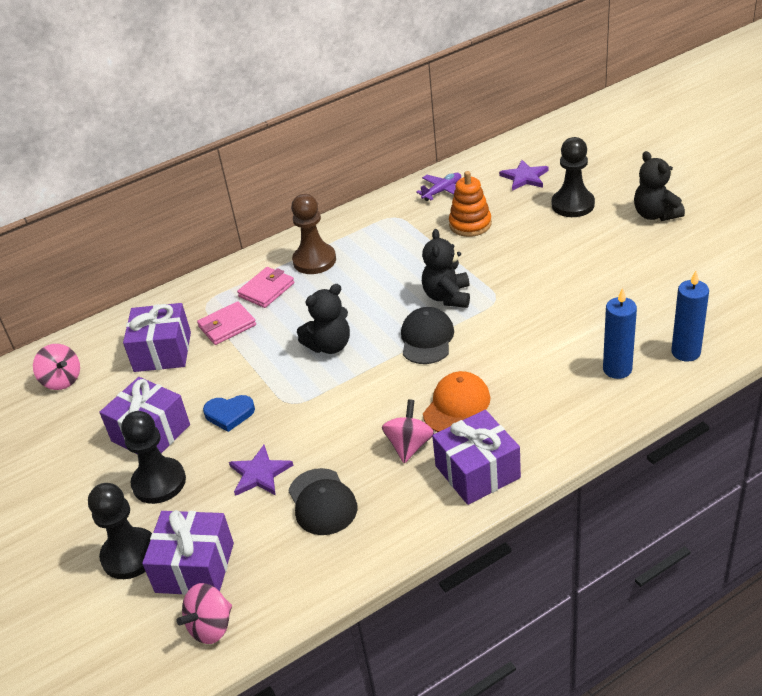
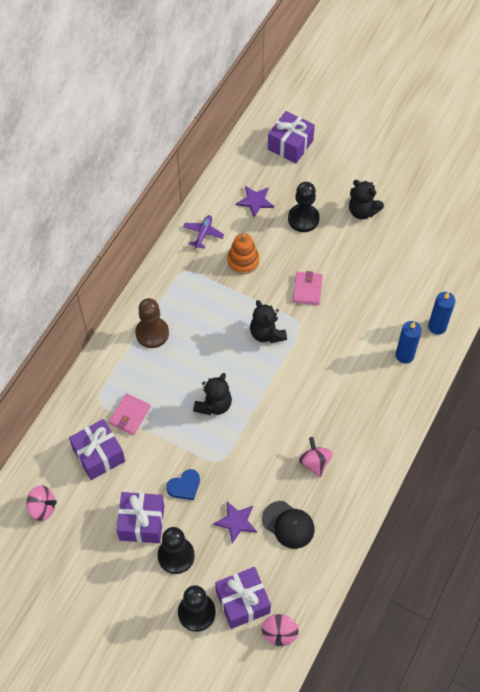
camera: 35 degrees left, 20 degrees up
(266, 290) = (135, 373): pink wallet -> pink wallet (307, 289)
(427, 339) = (275, 375): black cap -> none
(456, 405) = (325, 421): orange cap -> none
(477, 472) = (365, 464): purple gift -> purple gift (290, 145)

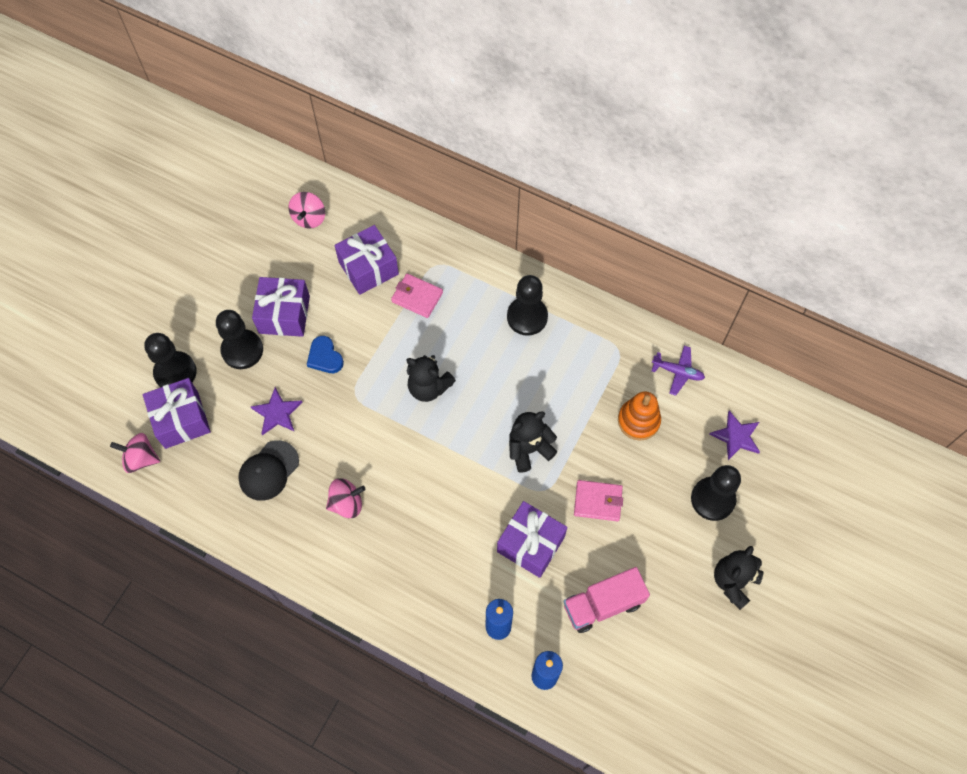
camera: 90 degrees right, 5 degrees up
(152, 333) = (527, 317): brown pawn -> black pawn
(290, 145) = (840, 484): purple gift -> purple gift (530, 544)
(383, 289) = (603, 604): none -> pink truck

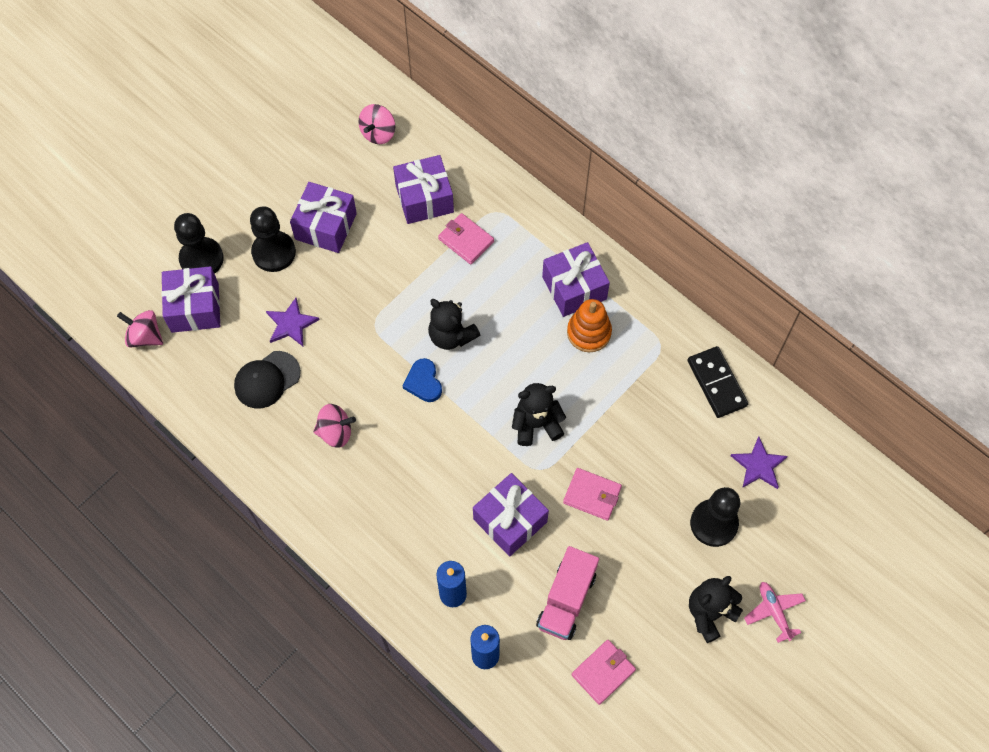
camera: 15 degrees right, 0 degrees up
(325, 357) = (354, 279): blue heart -> blue heart (423, 382)
(527, 317) = (574, 288): black pawn -> purple gift
(603, 604) = (566, 600): pink truck -> pink truck turned 60 degrees counterclockwise
(638, 421) = (659, 423): orange stacking toy -> orange stacking toy (589, 332)
(655, 662) = (603, 672): none -> pink wallet
(678, 372) = (716, 383): purple plane -> black domino
(789, 565) = (774, 611): none -> pink plane

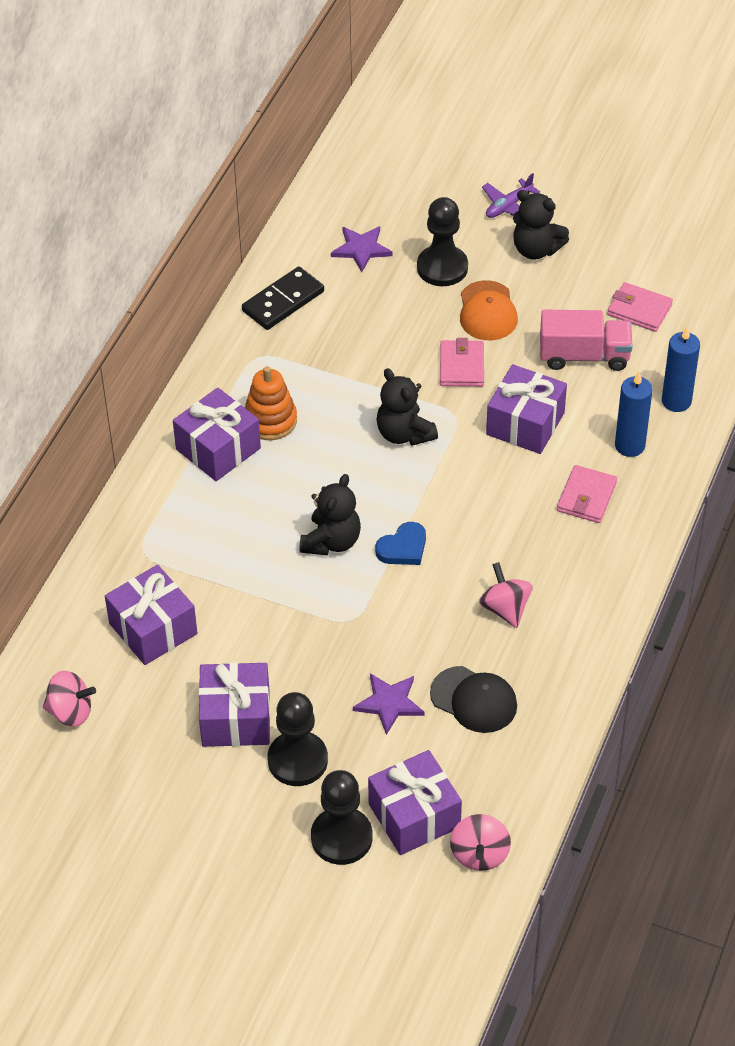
camera: 110 degrees left, 15 degrees down
(466, 240) = (196, 568): pink wallet -> pink wallet (586, 497)
(648, 541) = (487, 311): none -> orange cap
(774, 611) = (508, 206): pink plane -> purple plane

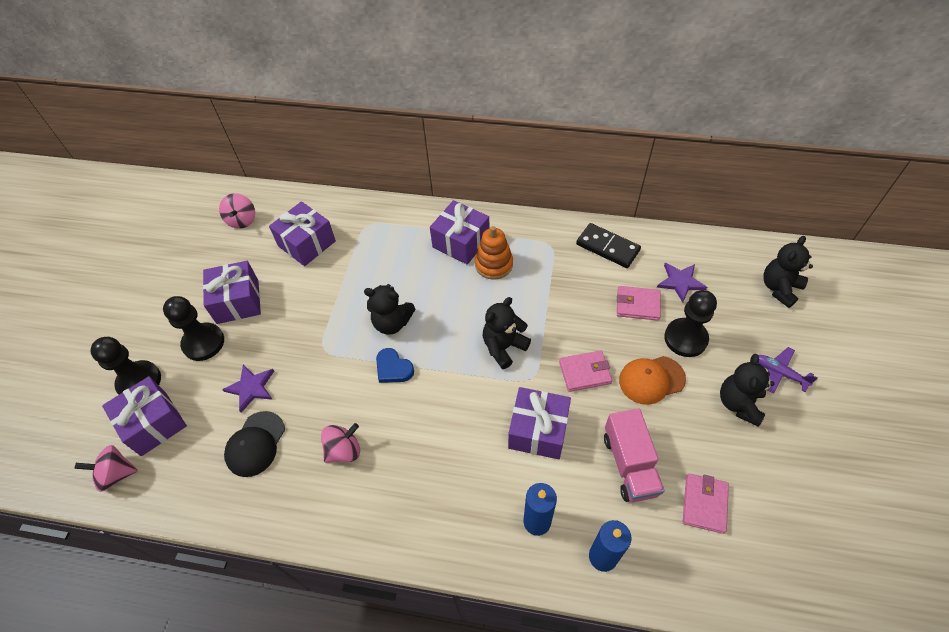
camera: 80 degrees right, 5 degrees up
(399, 168) = (779, 288): none -> black teddy bear
(586, 497) = (470, 494): pink wallet -> pink wallet (637, 305)

